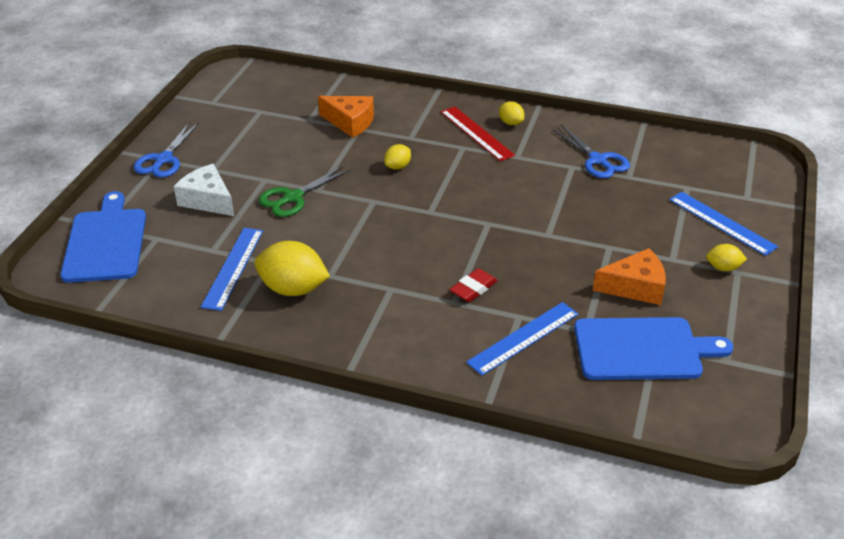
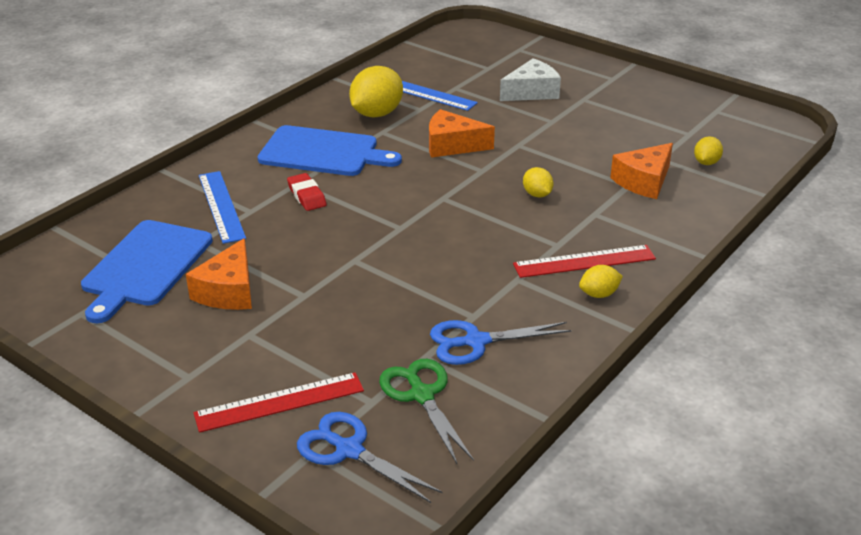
camera: 110 degrees right, 5 degrees down
(105, 242) = (495, 49): blue cutting board -> blue cutting board (323, 152)
(164, 159) = (612, 79): blue scissors -> blue scissors (349, 450)
(293, 197) = (512, 130): green scissors -> green scissors (422, 395)
(337, 226) = (452, 145): none -> orange cheese
(722, 223) = (280, 402): blue ruler -> red ruler
(723, 268) = (203, 367): yellow lemon -> yellow lemon (706, 163)

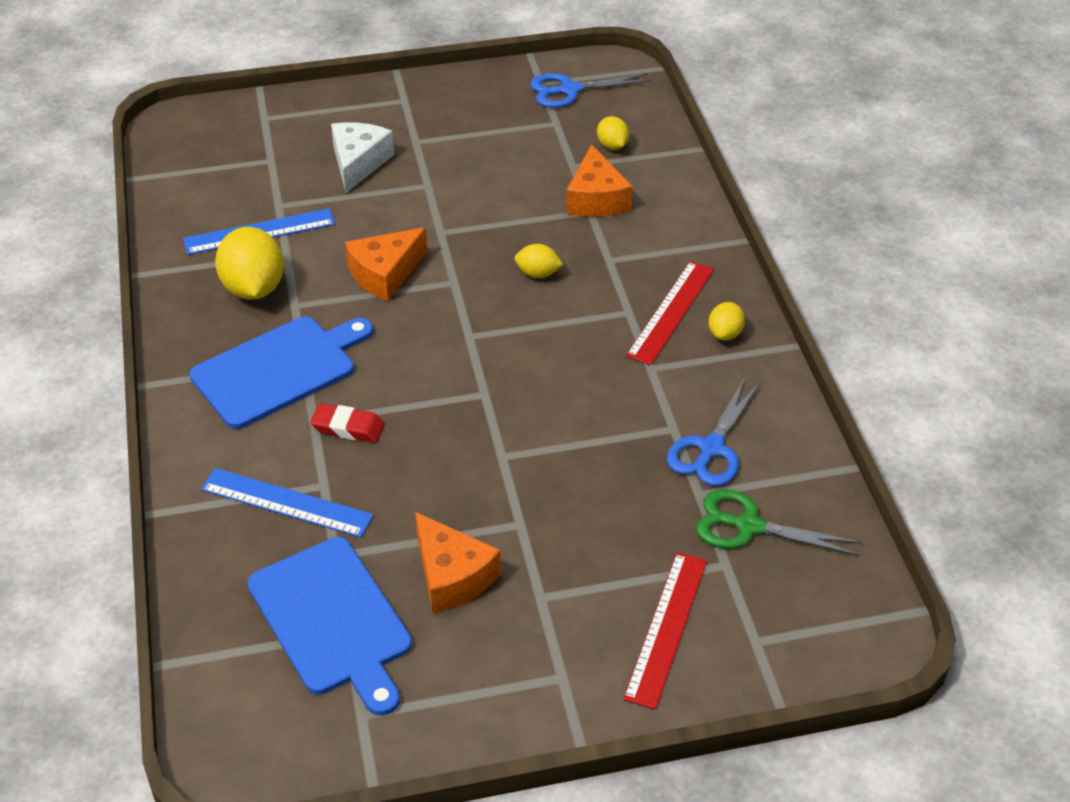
camera: 50 degrees left, 10 degrees up
(349, 450) = (776, 615): blue scissors -> blue scissors (570, 90)

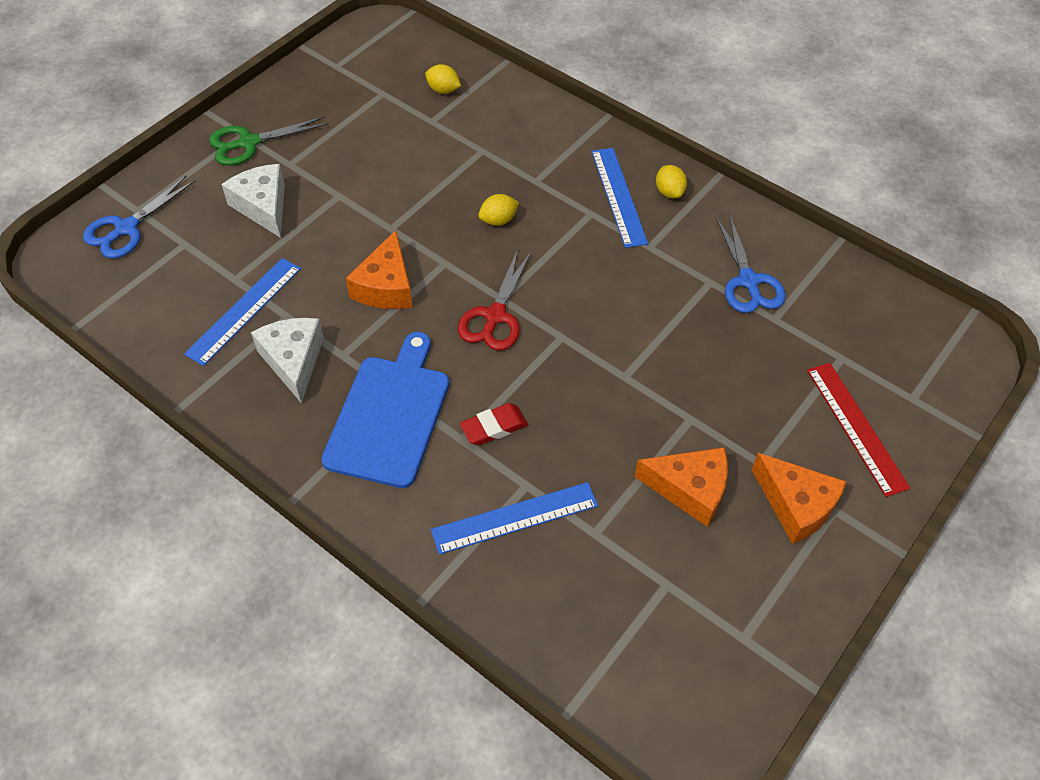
camera: 40 degrees left, 10 degrees up
(254, 288) = (293, 361): yellow lemon -> white cheese
(332, 620) = (648, 584): blue cutting board -> none
(447, 346) = (495, 316): none -> red scissors
(570, 90) = (365, 61): blue scissors -> blue scissors (127, 228)
(596, 199) = (476, 138): orange cheese -> orange cheese (796, 505)
(671, 312) = (619, 196): red ruler -> blue ruler
(749, 526) = (827, 321): green scissors -> green scissors (249, 143)

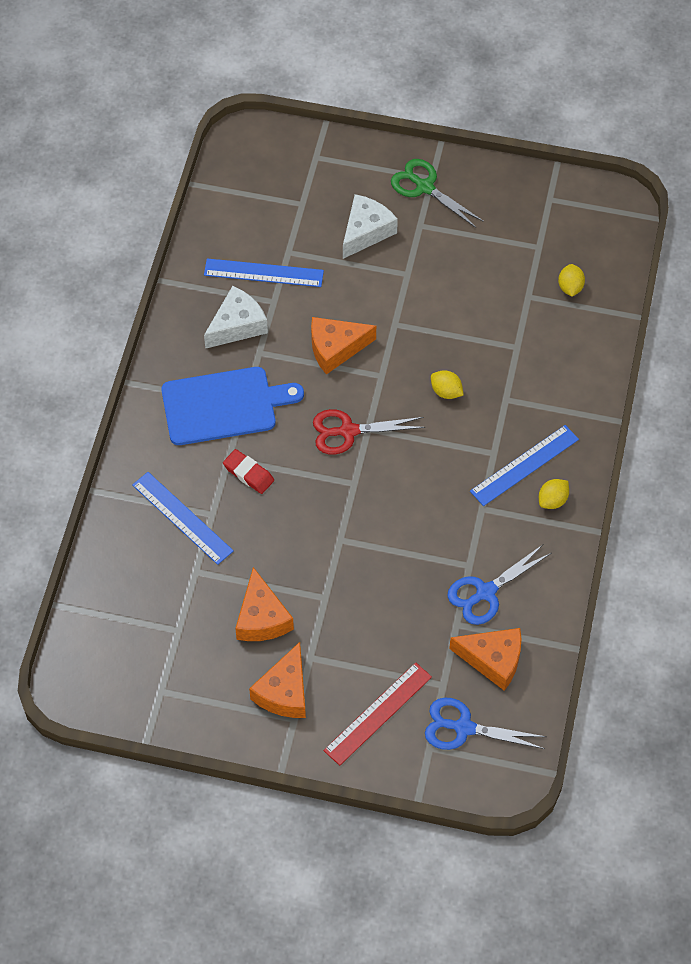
camera: 65 degrees right, 5 degrees up
(127, 228) = (295, 161): blue scissors -> blue scissors (464, 728)
(829, 306) = (493, 660): none -> orange cheese

